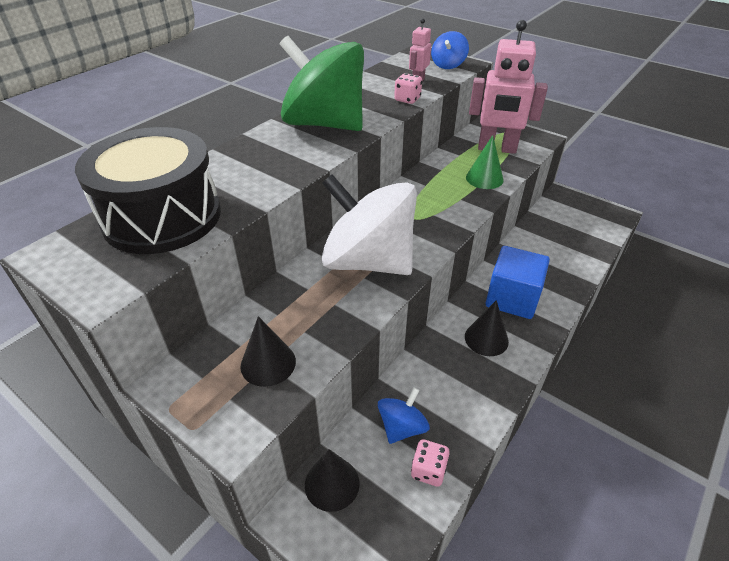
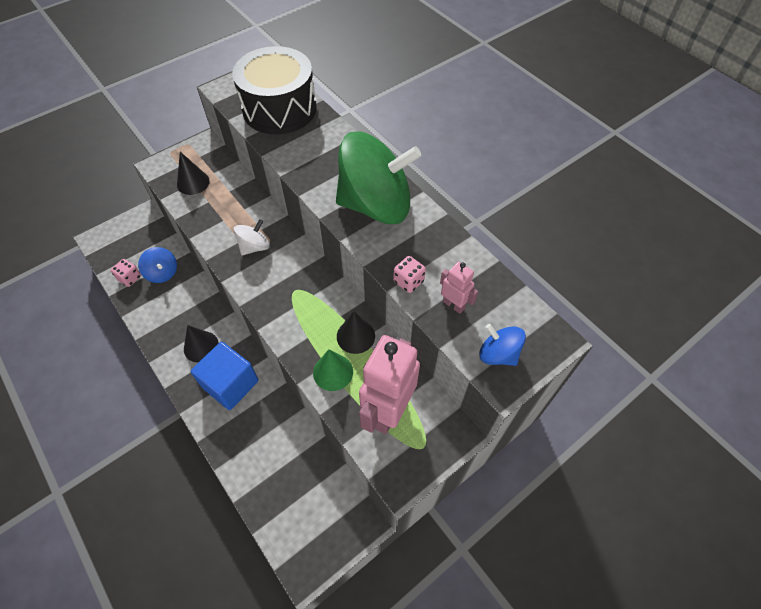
camera: 105 degrees right, 15 degrees up
(324, 124) = (376, 205): green spinning top -> green spinning top turned 45 degrees clockwise
(332, 483) = (150, 233): black cone -> black cone (355, 336)
(368, 261) = (254, 247): white spinning top -> white spinning top, size x0.44

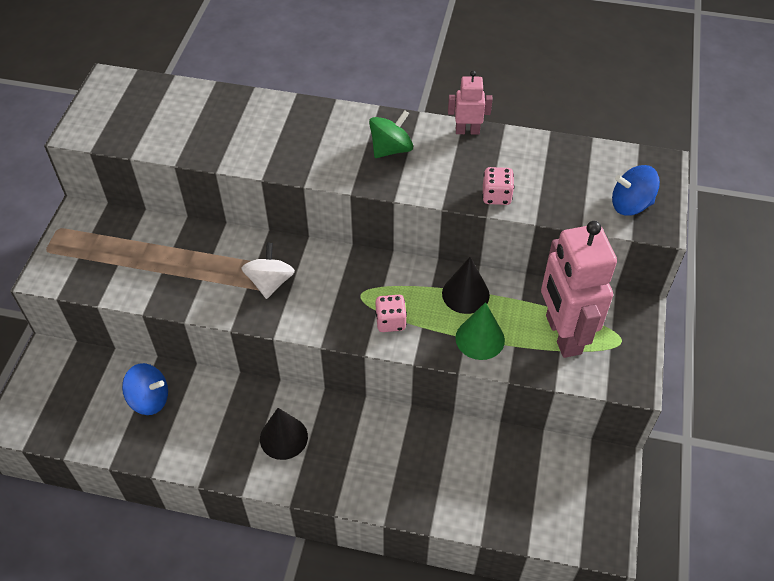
camera: 40 degrees left, 5 degrees down
(130, 278) = (114, 432): pink dice -> pink dice (390, 321)
(193, 182) = (118, 264): black cone -> none
(230, 384) = (357, 448): blue cube -> none
(279, 109) = (178, 115): black drum -> none
(376, 205) = (391, 149): green spinning top -> green spinning top, size x0.44
(453, 305) = (554, 190): pink robot -> pink robot (467, 131)

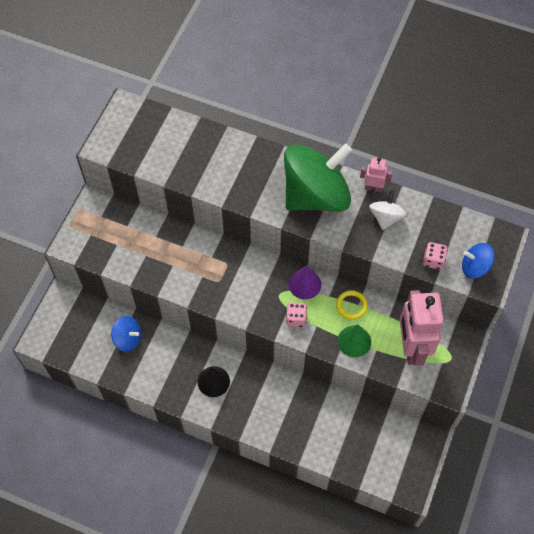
camera: 10 degrees right, 10 degrees up
(270, 282) = (218, 275): white spinning top -> white spinning top (385, 217)
(391, 149) = (316, 195): green spinning top -> green spinning top, size x2.27
(394, 276) = (304, 284): none -> purple cone
(465, 294) = (351, 306): black cone -> yellow ring
(496, 196) = (382, 245): pink dice -> pink dice (433, 260)

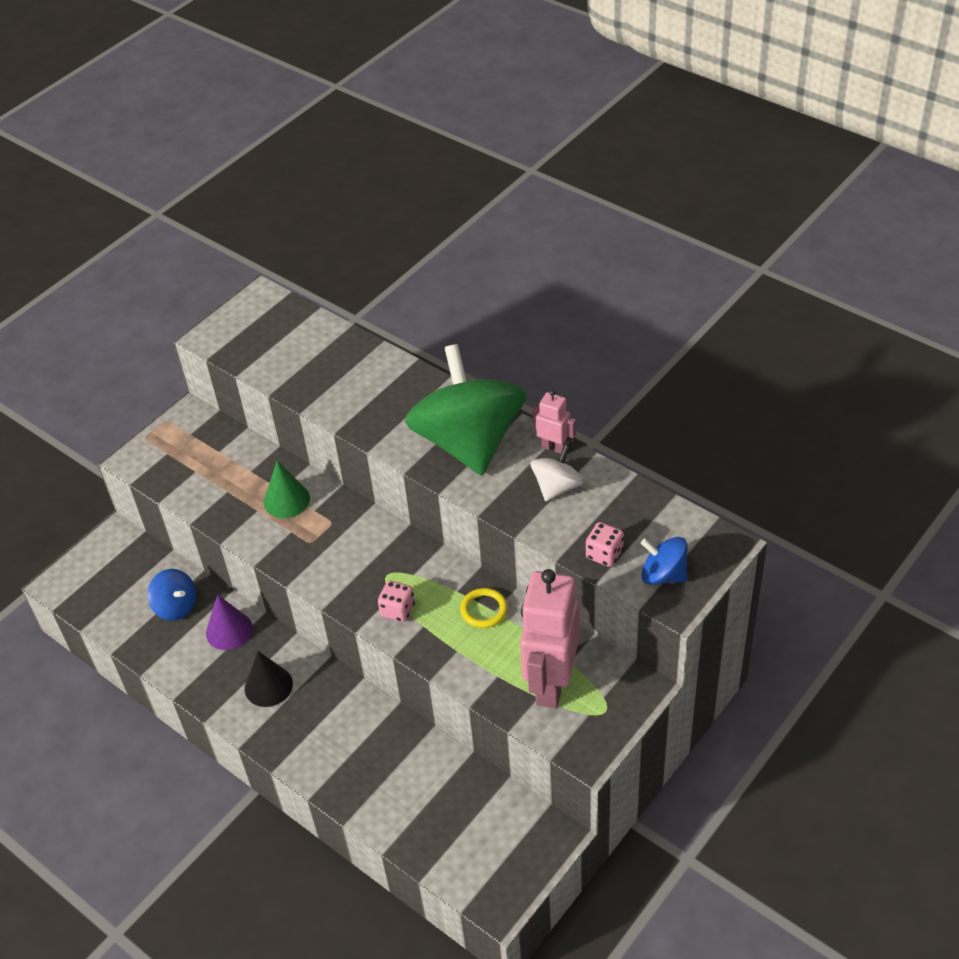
camera: 20 degrees right, 15 degrees down
(304, 284) = (428, 569): purple cone -> purple cone (229, 630)
(316, 195) = (469, 442): green spinning top -> green spinning top turned 90 degrees counterclockwise
(354, 341) = (469, 657): green cone -> green cone (286, 500)

